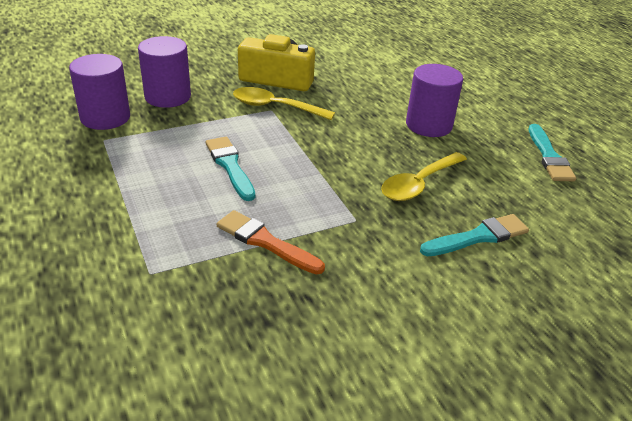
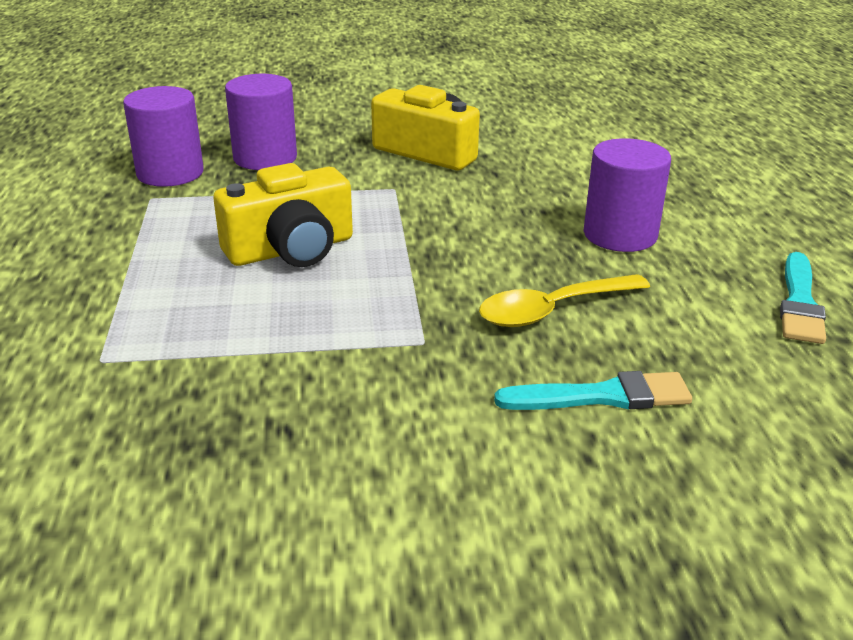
camera: 20 degrees right, 5 degrees down
(230, 166) = (291, 249): turquoise brush -> yellow camera
(265, 242) = (275, 349): orange brush -> none
(275, 107) = (402, 186): yellow spoon -> none

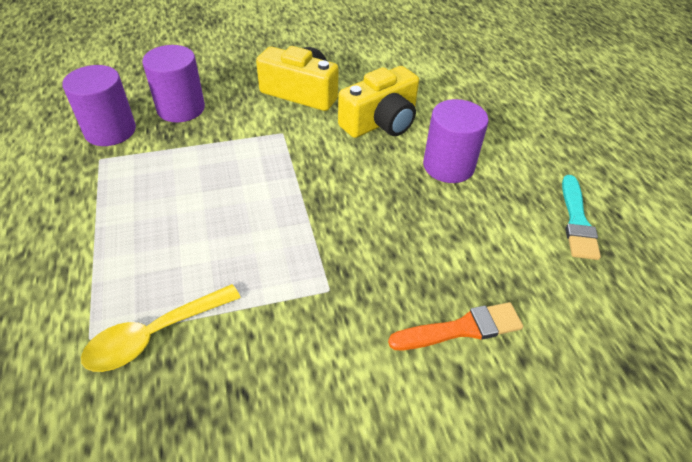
camera: 10 degrees left, 15 degrees up
(291, 249) = (216, 204): yellow camera -> yellow camera (380, 122)
(552, 310) = (414, 246): yellow spoon -> yellow spoon (155, 335)
(602, 396) = (461, 329): turquoise brush -> orange brush

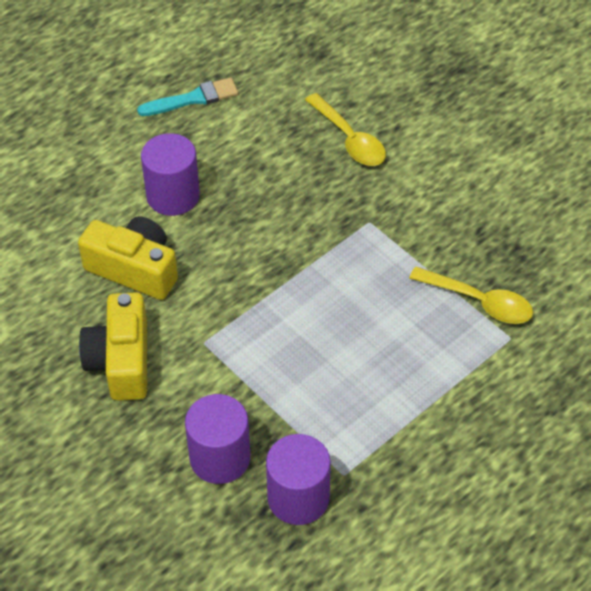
camera: 115 degrees left, 5 degrees up
(461, 329) = (349, 139): orange brush -> yellow spoon

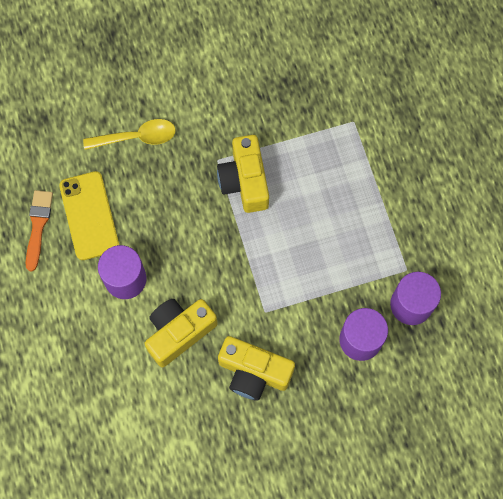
camera: 65 degrees left, 20 degrees up
(193, 99) = (38, 226): turquoise brush -> orange brush
(230, 136) = (89, 215): none -> yellow phone
(359, 258) = (245, 181): none -> yellow camera
(479, 302) = (317, 125): yellow spoon -> none

